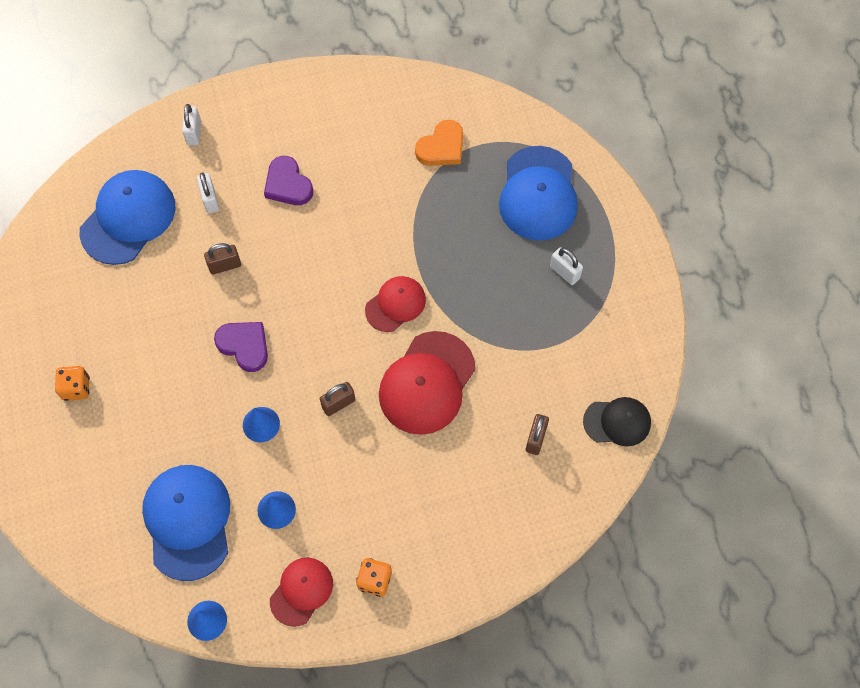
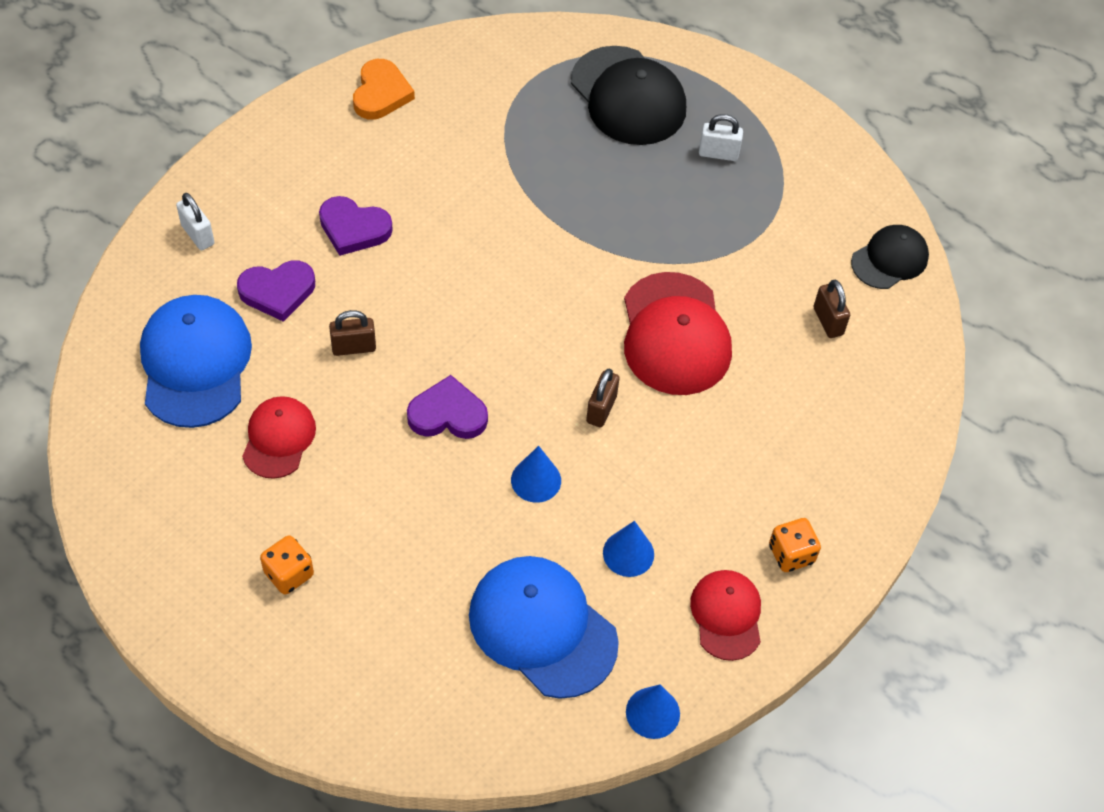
camera: 40 degrees left, 10 degrees down
(210, 200) = (277, 291): white padlock -> purple heart
(225, 265) = (354, 347): brown padlock -> brown padlock turned 45 degrees clockwise
(395, 304) = (575, 279): red cap -> red cap (278, 438)
(441, 147) = (490, 105): orange heart -> orange heart (381, 93)
(538, 194) = (628, 96): blue cap -> black cap

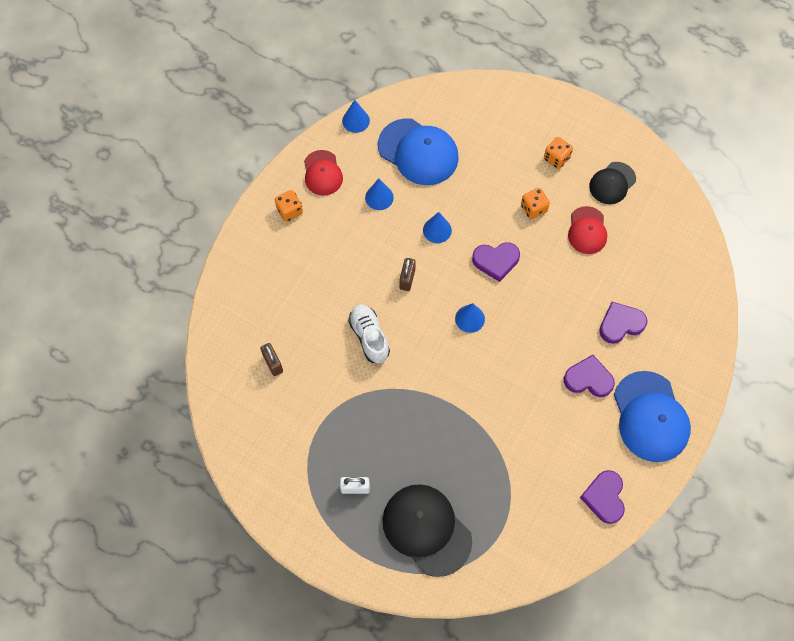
camera: 175 degrees right, 10 degrees up
(195, 363) = (651, 268): blue cap -> blue cap (650, 417)
(198, 235) = (685, 356): white padlock -> none
(354, 347) = (562, 294): brown padlock -> none
(359, 489) = (533, 208): none -> orange dice
(381, 93) = (604, 497): orange heart -> purple heart
(512, 335) = (470, 318): none -> blue cone
(675, 334) = (369, 337): red cap -> white shoe
(889, 259) = (232, 418): black cap -> black cap (612, 183)

